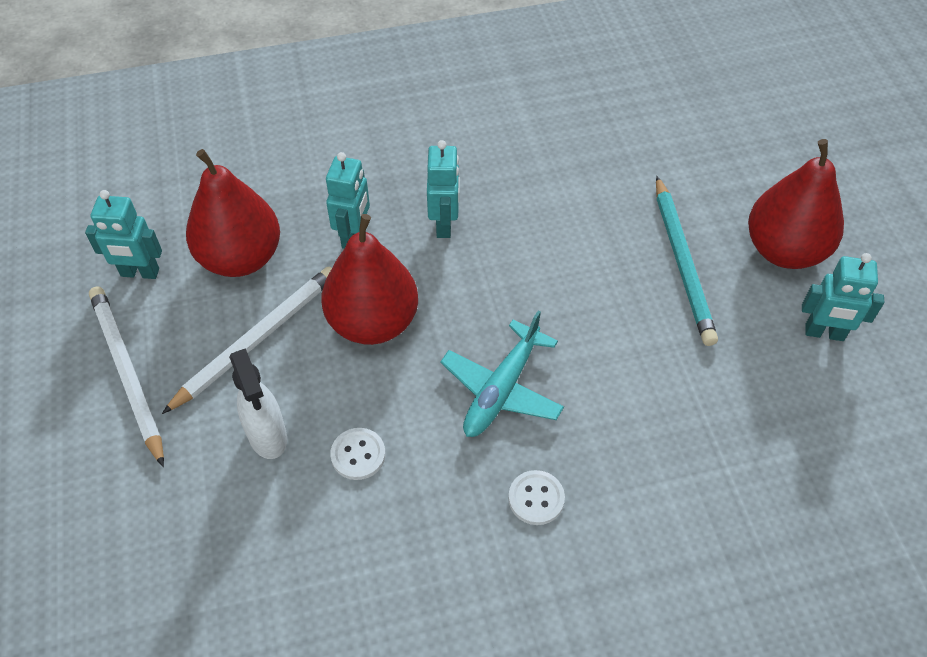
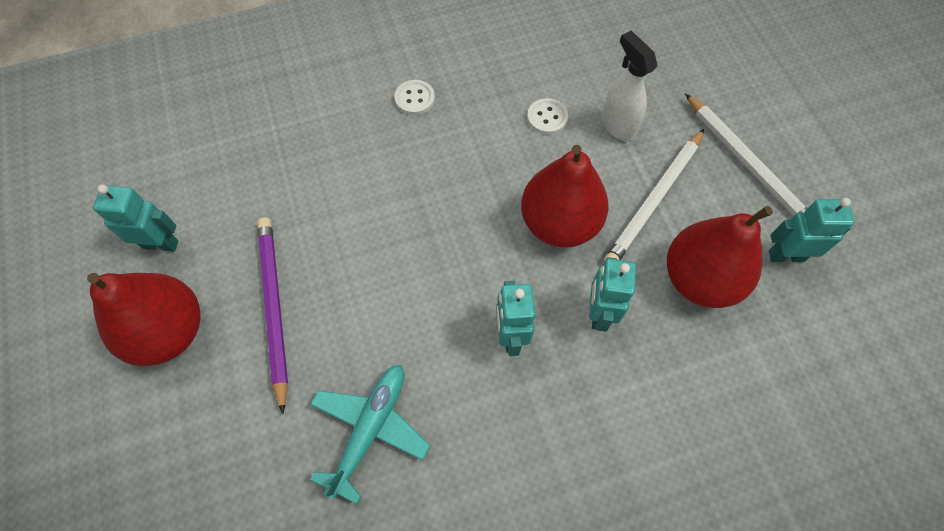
camera: 175 degrees right, 10 degrees up
(502, 389) = (443, 174): turquoise plane -> turquoise plane (370, 429)
(682, 263) = (273, 308): turquoise pencil -> purple pencil

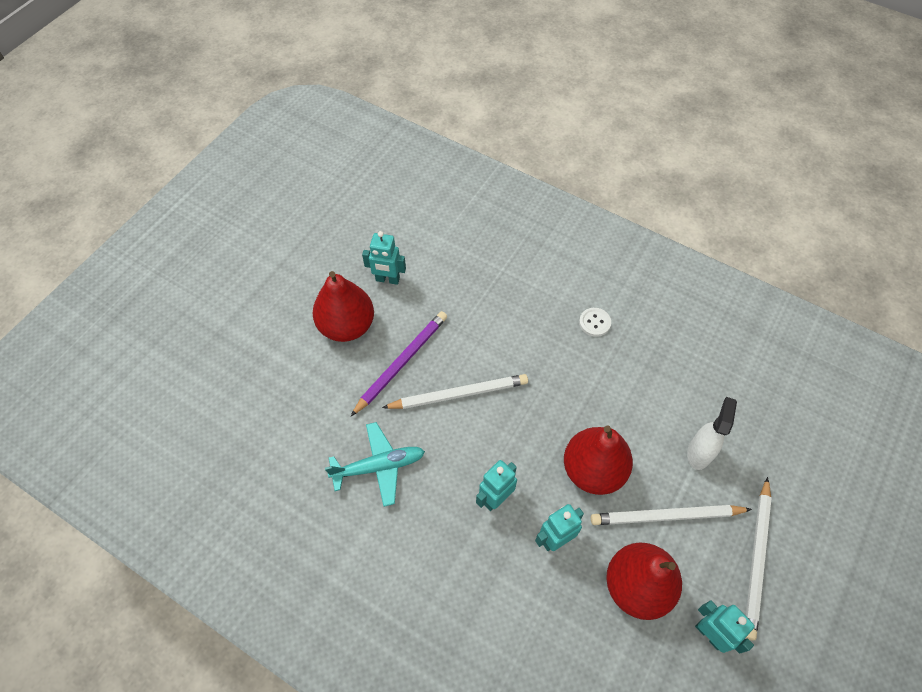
camera: 50 degrees right, 5 degrees down
(160, 244) = (387, 279): turquoise robot -> turquoise robot turned 135 degrees clockwise
(366, 279) = (458, 394): none -> white pencil
(547, 117) = (659, 406): white button -> none

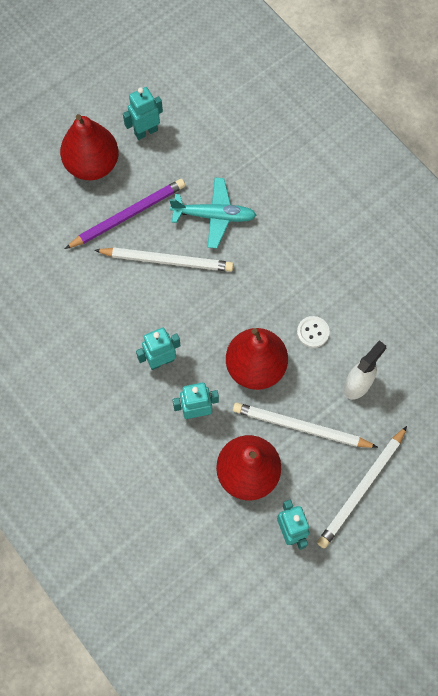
camera: 20 degrees right, 10 degrees up
(378, 466) = (73, 300): turquoise plane -> turquoise plane (214, 216)
(387, 279) = (146, 131): turquoise robot -> turquoise robot turned 120 degrees clockwise
(594, 323) = (320, 236): white button -> white button (313, 332)

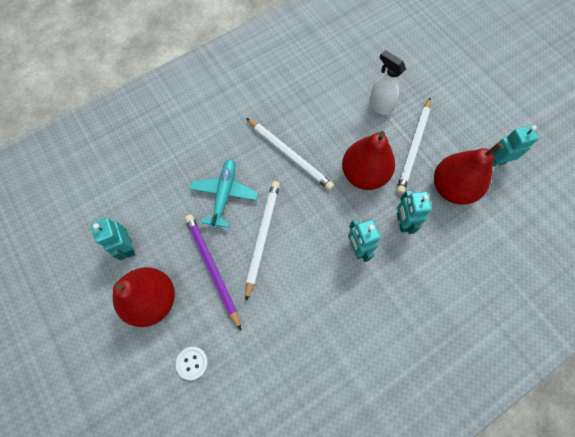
camera: 85 degrees left, 0 degrees up
(313, 332) = (336, 131): white button -> white button (192, 363)
(362, 488) = (459, 112): white pencil -> white pencil (289, 155)

